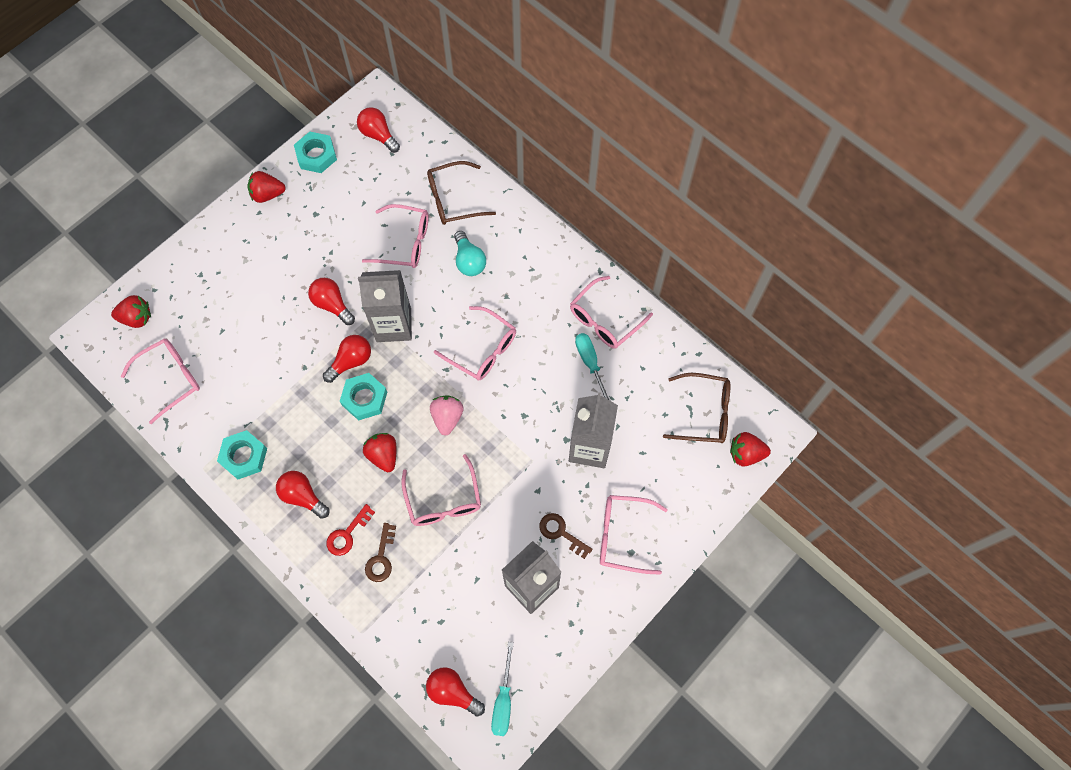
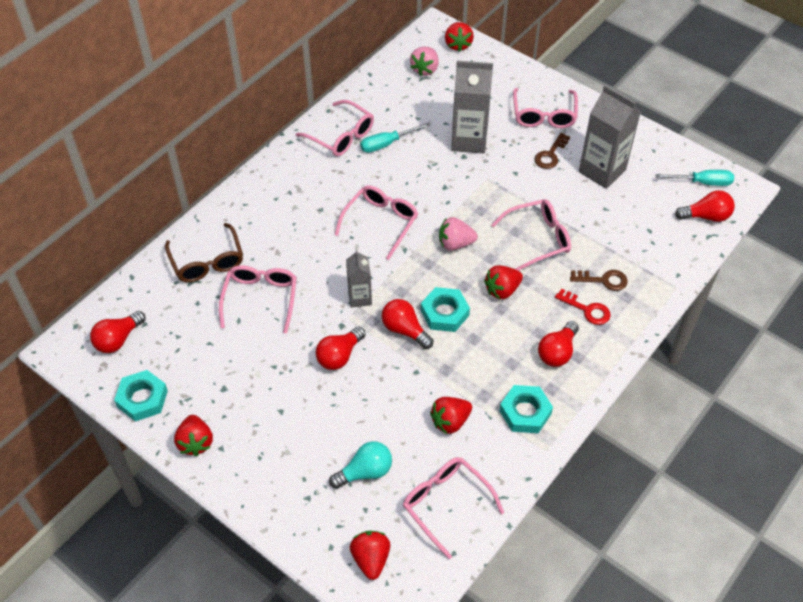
camera: 95 degrees left, 15 degrees down
(247, 391) = (450, 421): none -> red strawberry
(393, 325) = (360, 298): grey carton -> grey carton, size x0.57
(453, 692) = (706, 216): red light bulb -> red light bulb turned 120 degrees counterclockwise
(469, 261) = (281, 242): turquoise light bulb -> turquoise light bulb (365, 472)
(704, 413) = (425, 69): brown glasses -> pink strawberry

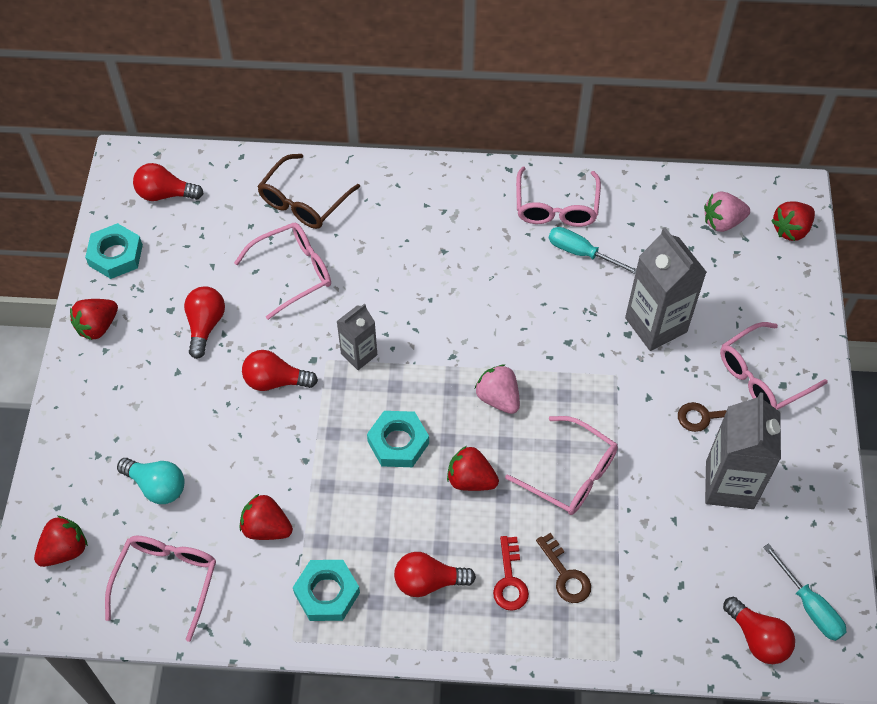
camera: 55 degrees right, 5 degrees up
(380, 223) = (470, 313): pink glasses -> none
(405, 330) = (349, 419): red light bulb -> red light bulb (205, 325)

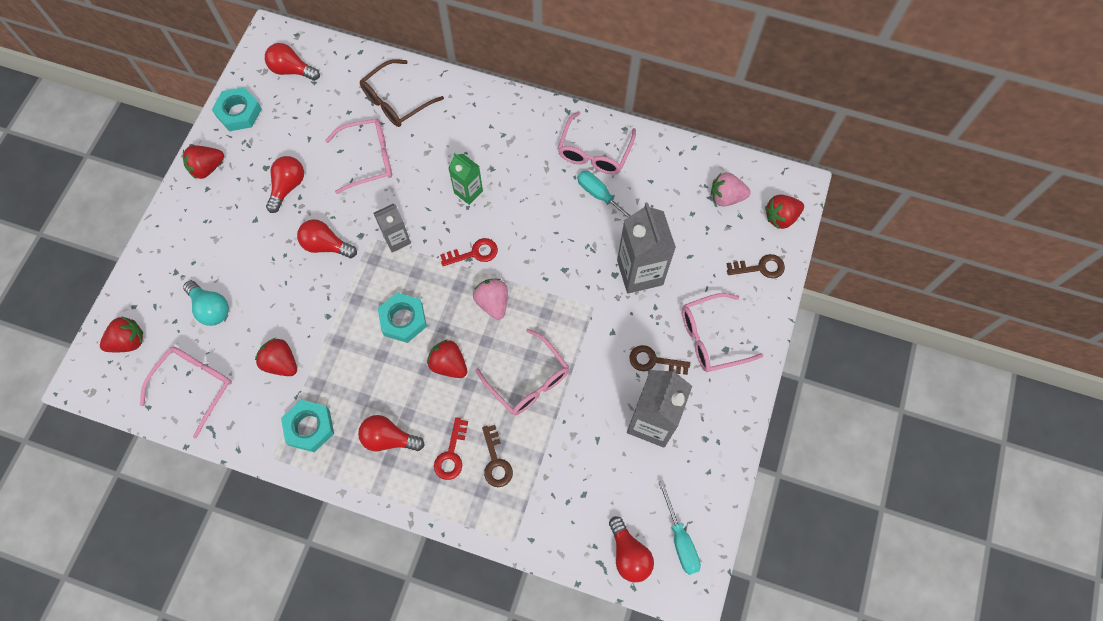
camera: 15 degrees right, 10 degrees up
(425, 282) = (468, 192): none -> green carton
(456, 348) = (474, 253): none -> red key
(788, 288) = (760, 268): none -> brown key

